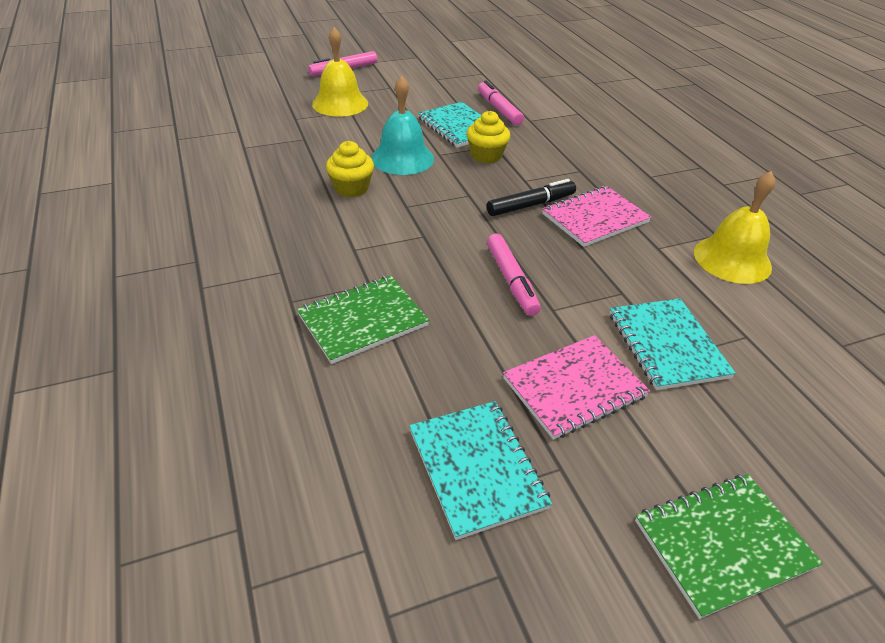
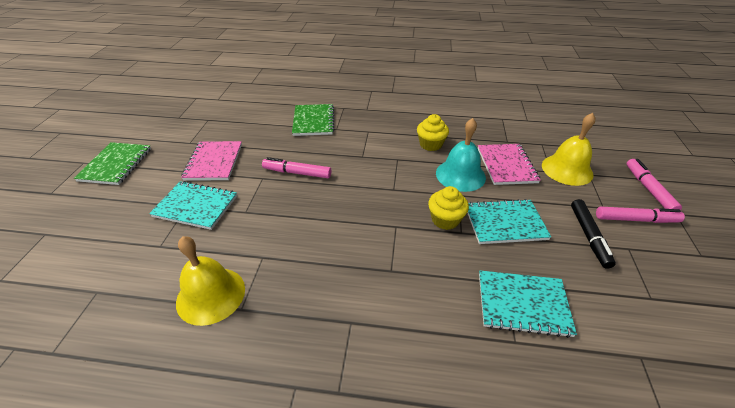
camera: 120 degrees right, 0 degrees up
(476, 468) = (214, 125): turquoise notebook -> turquoise notebook (523, 304)
(499, 109) = (539, 268): pink marker -> pink marker (636, 219)
(531, 205) = (361, 214): black marker -> black marker (589, 236)
(595, 218) = (321, 240): pink notebook -> pink notebook (506, 165)

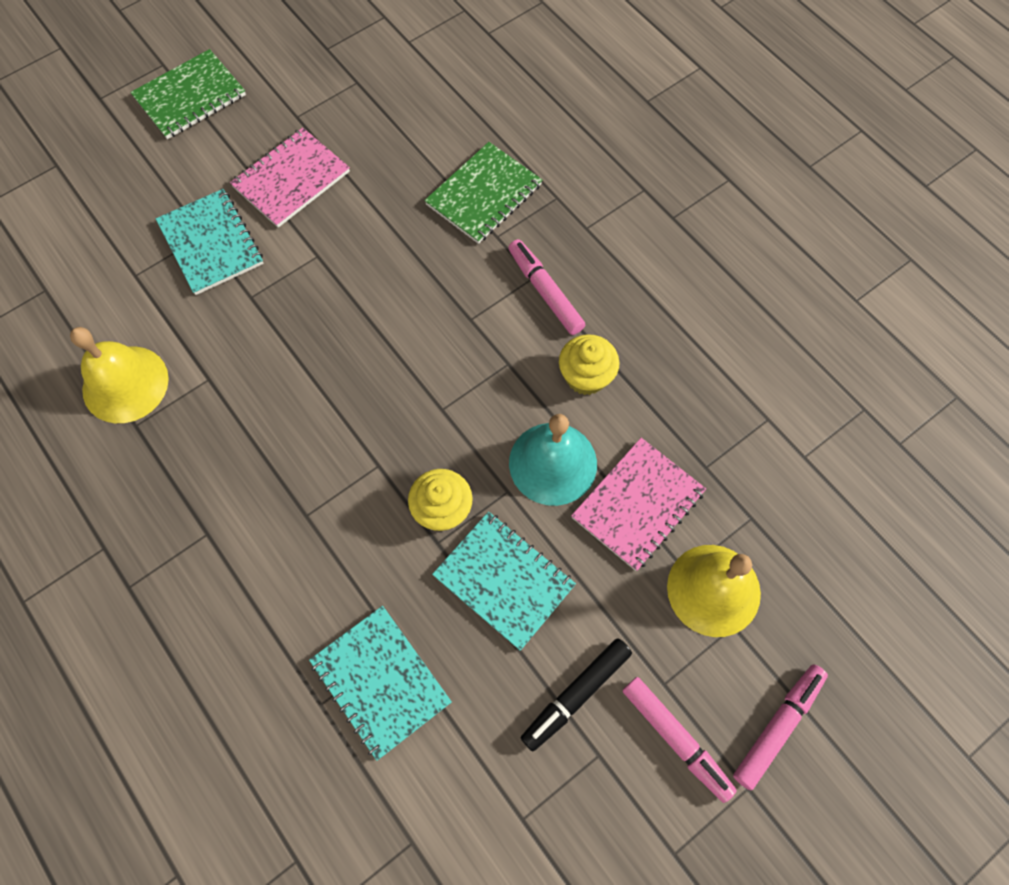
camera: 45 degrees right, 25 degrees up
(297, 173) = (363, 281): pink marker -> pink marker (545, 291)

